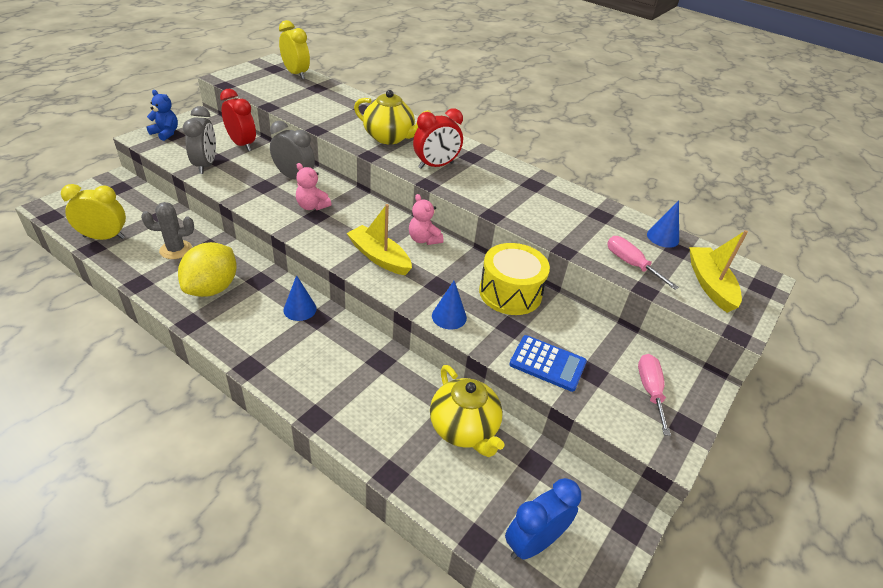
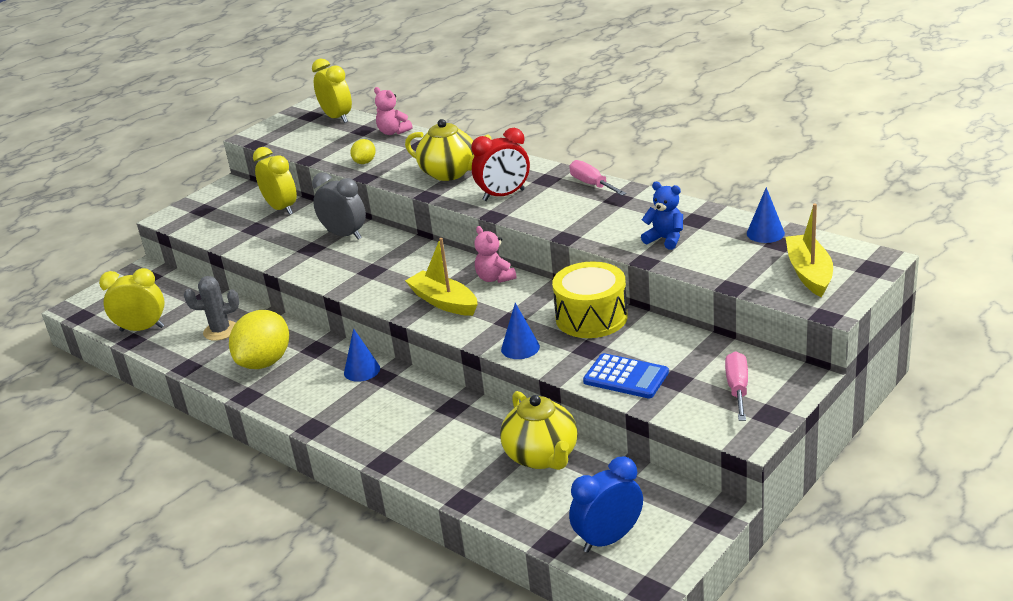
camera: 10 degrees right, 10 degrees down
(166, 133) = (193, 209): blue teddy bear -> blue teddy bear (665, 239)
(206, 165) = (243, 236): grey clock -> none
(242, 144) = (281, 208): red clock -> yellow clock
(312, 206) = (366, 262): pink teddy bear -> pink teddy bear (393, 132)
(317, 116) = (365, 162): none -> yellow lemon
(631, 264) = (720, 265): pink screwdriver -> pink screwdriver (592, 184)

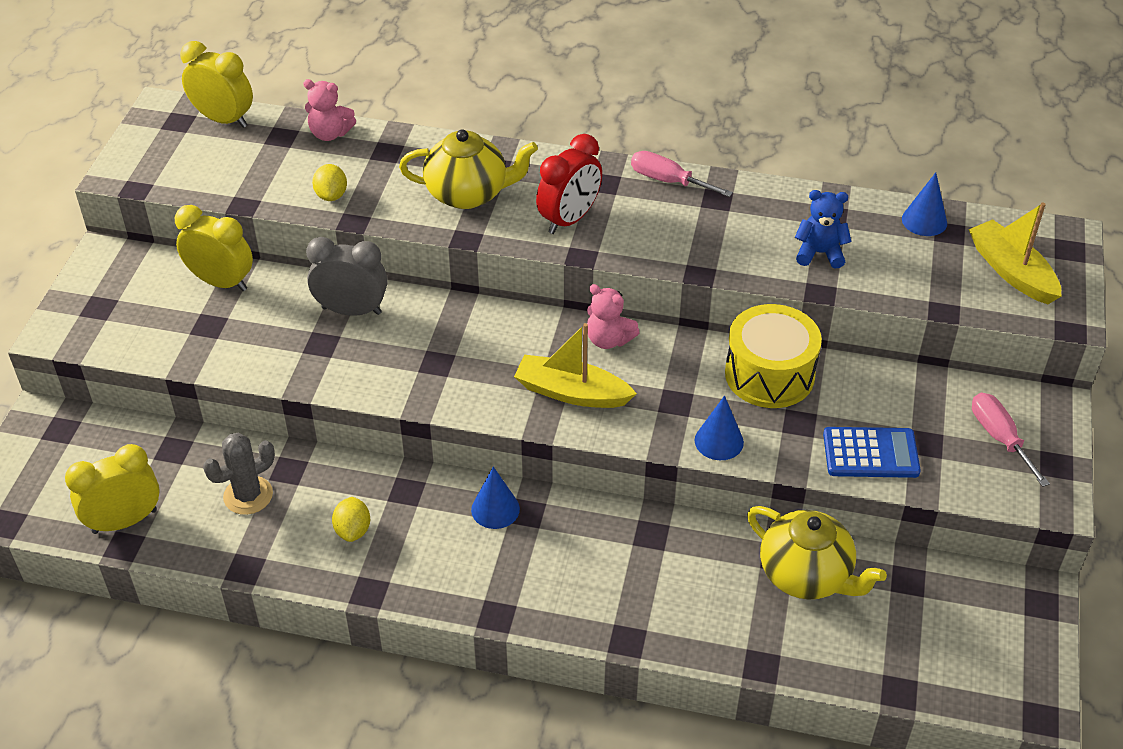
camera: 30 degrees left, 15 degrees up
(265, 362) = (353, 530): yellow lemon -> yellow lemon, size x0.49
(608, 539) = (955, 666): blue clock -> none

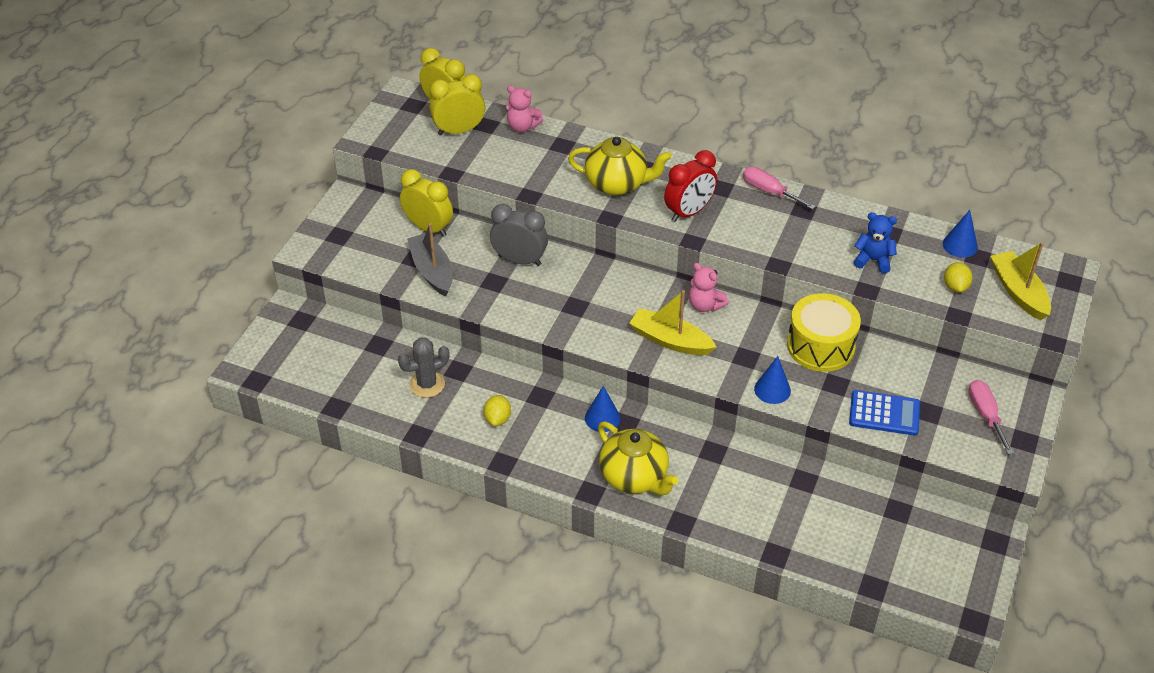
camera: 10 degrees right, 0 degrees up
(125, 521) = (338, 390): yellow clock -> yellow clock (459, 131)
(234, 340) = (432, 271): none -> grey boat
(331, 195) = (516, 173): yellow lemon -> yellow lemon (955, 286)
(806, 575) = (822, 496): yellow teapot -> yellow teapot (634, 477)

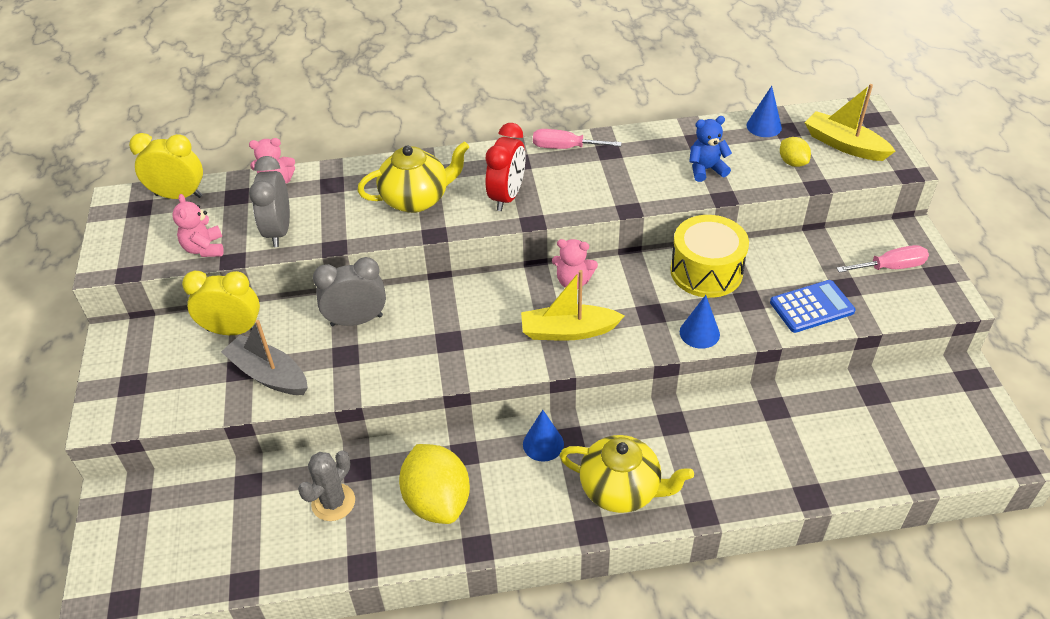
camera: 30 degrees left, 0 degrees up
(438, 156) = (204, 248): none -> pink teddy bear
(459, 131) = (210, 213): yellow clock -> none
(497, 419) = (437, 501): yellow lemon -> yellow lemon, size x2.03
(498, 165) = (279, 231): none -> grey clock
(985, 415) = (890, 267): pink screwdriver -> pink screwdriver turned 120 degrees clockwise

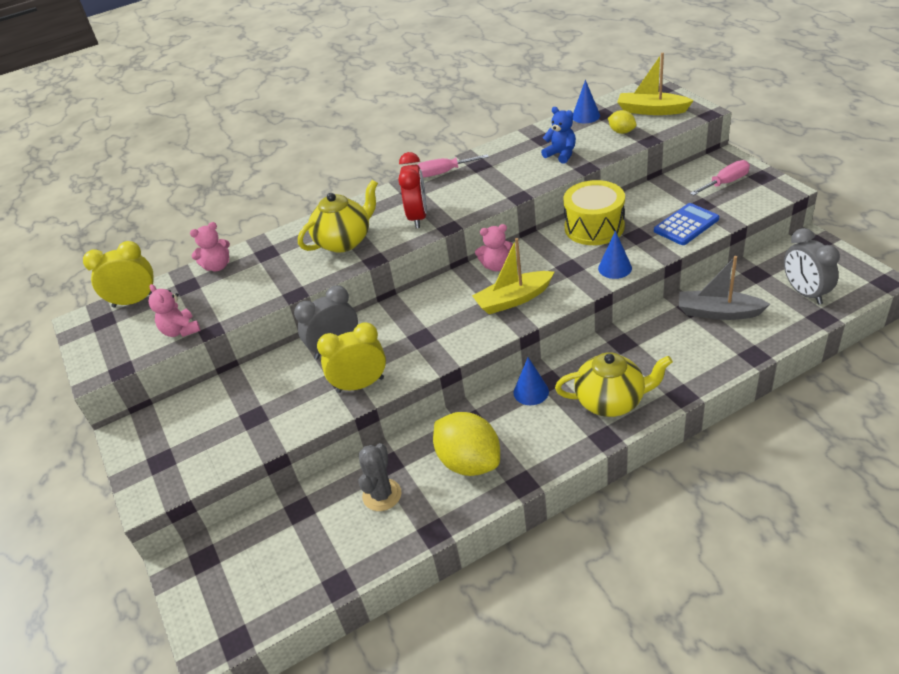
camera: 15 degrees left, 5 degrees down
(233, 330) = (230, 391): yellow clock -> yellow clock (360, 385)
(268, 374) = (281, 412): grey boat -> grey boat (718, 312)
(279, 231) = (240, 298): grey clock -> grey clock (805, 293)
(706, 169) = (561, 154): blue teddy bear -> blue teddy bear turned 75 degrees clockwise

